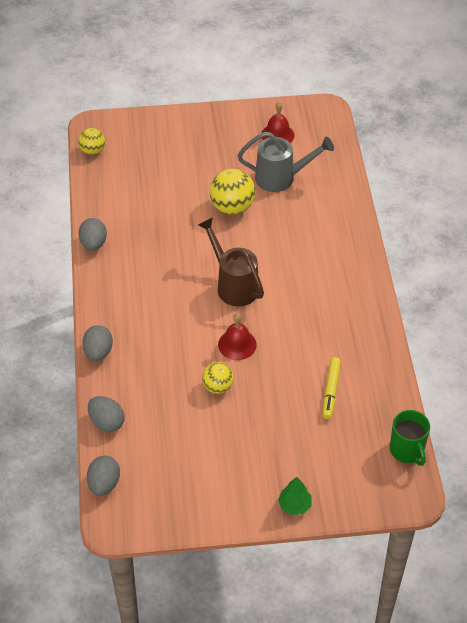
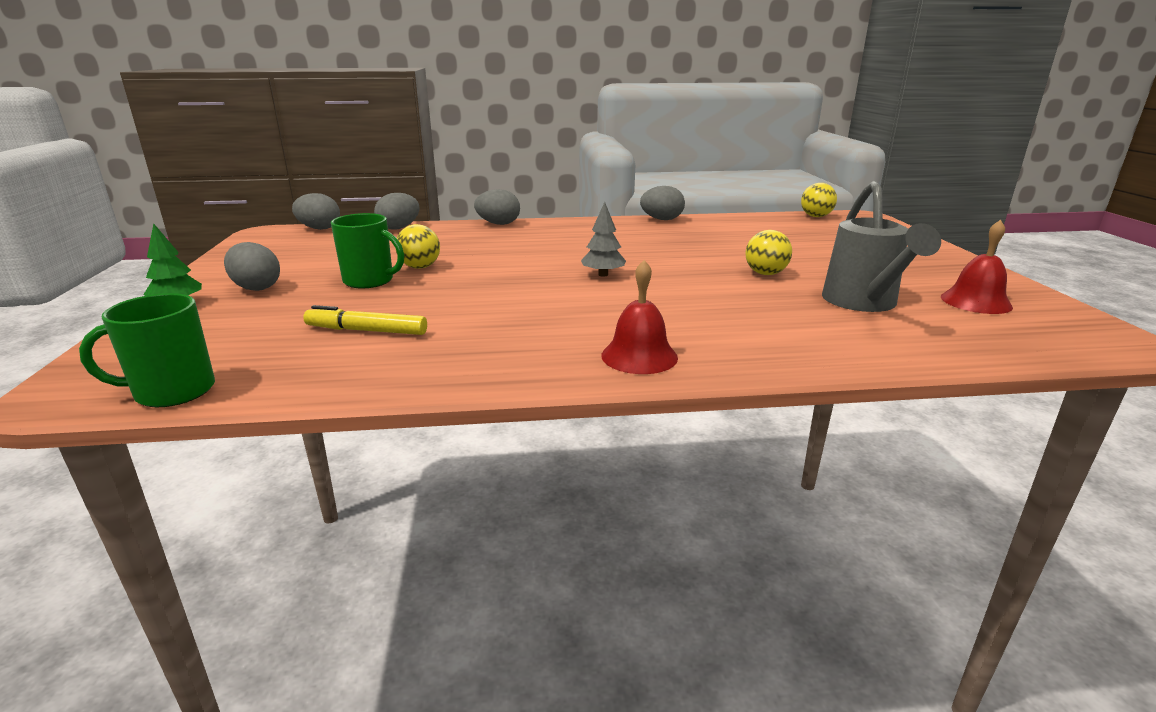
camera: 90 degrees right, 25 degrees down
(232, 207) = (765, 274): yellow ball -> yellow ball, size x0.61
(234, 285) = (603, 274): brown watering can -> grey tree
(237, 344) = (490, 276): red bell -> red bell (639, 356)
(248, 409) = (370, 281): none -> green mug
(262, 472) = (256, 288): none -> grey egg

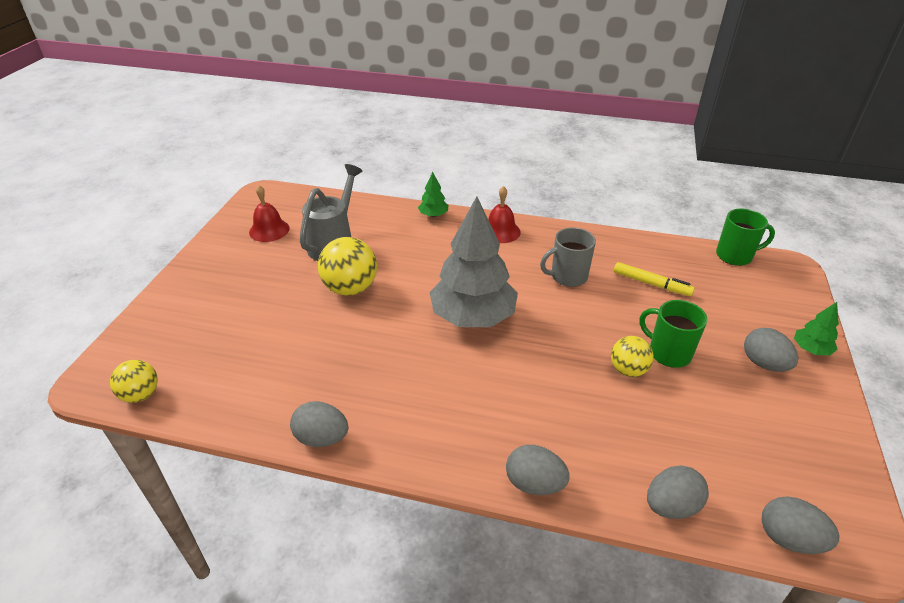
camera: 160 degrees left, 15 degrees up
(499, 320) = (567, 276): none -> grey mug
(603, 274) = (473, 317): grey tree -> grey tree, size x2.32
(765, 274) = (350, 288): yellow ball -> yellow ball, size x1.63
(783, 359) = (433, 215): none -> green tree

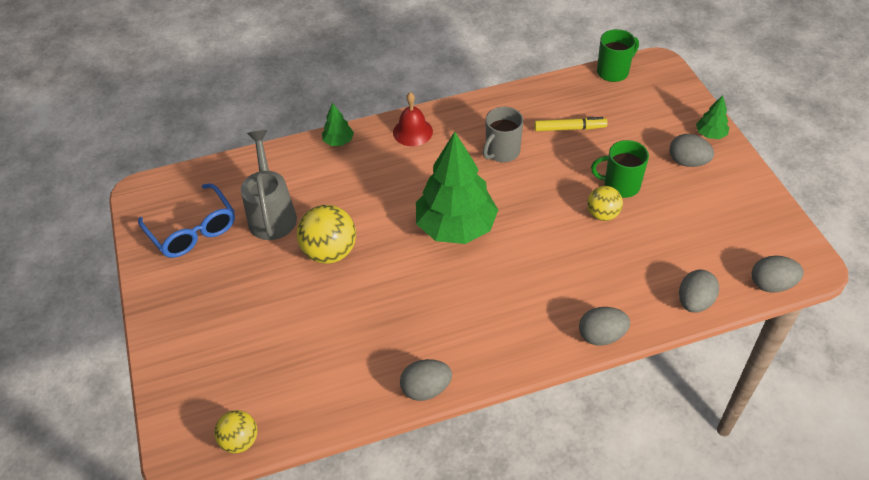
camera: 30 degrees left, 10 degrees up
(269, 230) = (193, 230): red bell -> blue glasses
(473, 317) = (456, 227): grey tree -> green tree

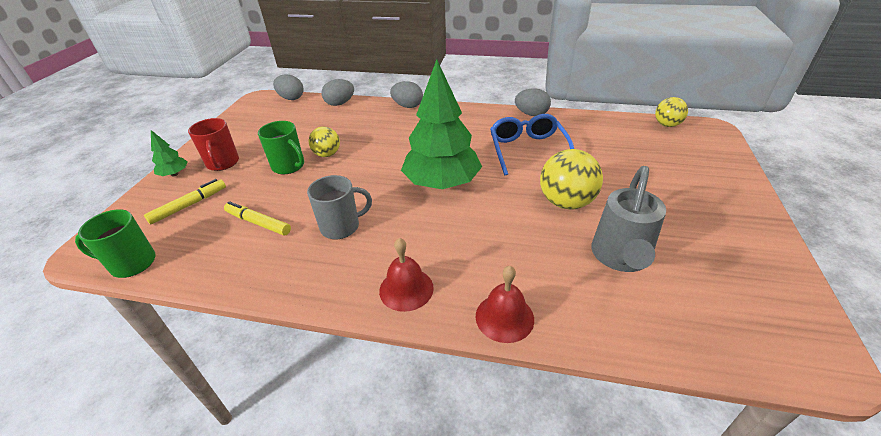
camera: 150 degrees left, 10 degrees down
(193, 230) = (724, 275): blue glasses -> blue glasses (527, 150)
(338, 141) = (504, 317): green tree -> red bell
(646, 117) = (189, 205): none -> yellow marker
(687, 162) = (223, 163): grey egg -> red mug

